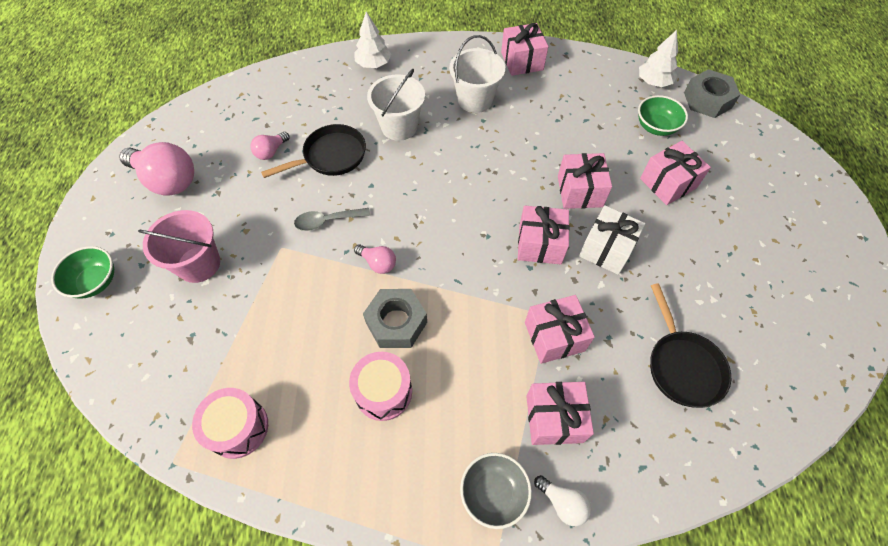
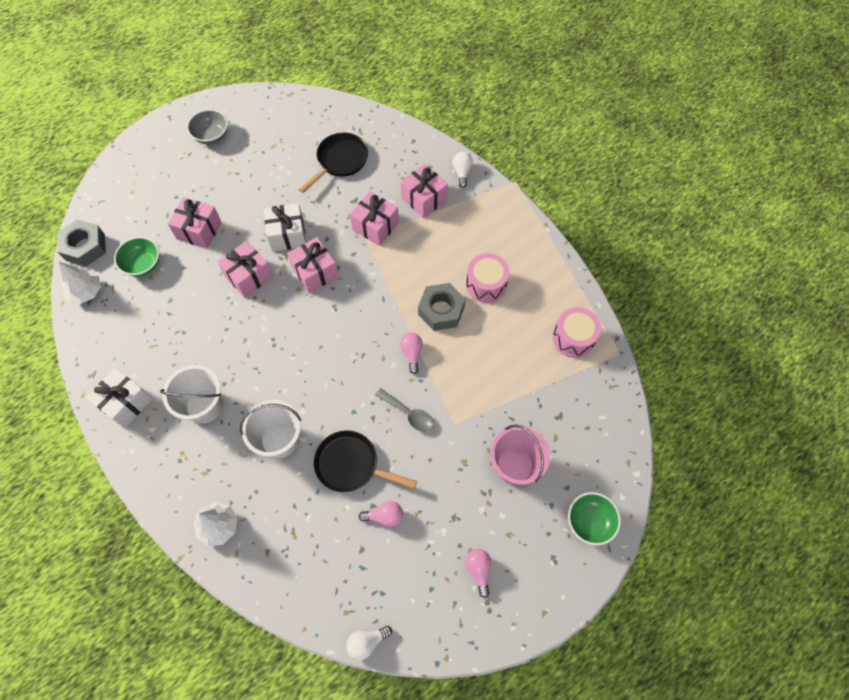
camera: 130 degrees left, 5 degrees up
(167, 180) = (478, 570): pink light bulb -> pink light bulb, size x0.49
(211, 93) = (367, 642): none -> white light bulb
(493, 493) = (485, 201): grey bowl -> grey bowl (212, 136)
(522, 61) = (126, 403): pink gift -> white gift

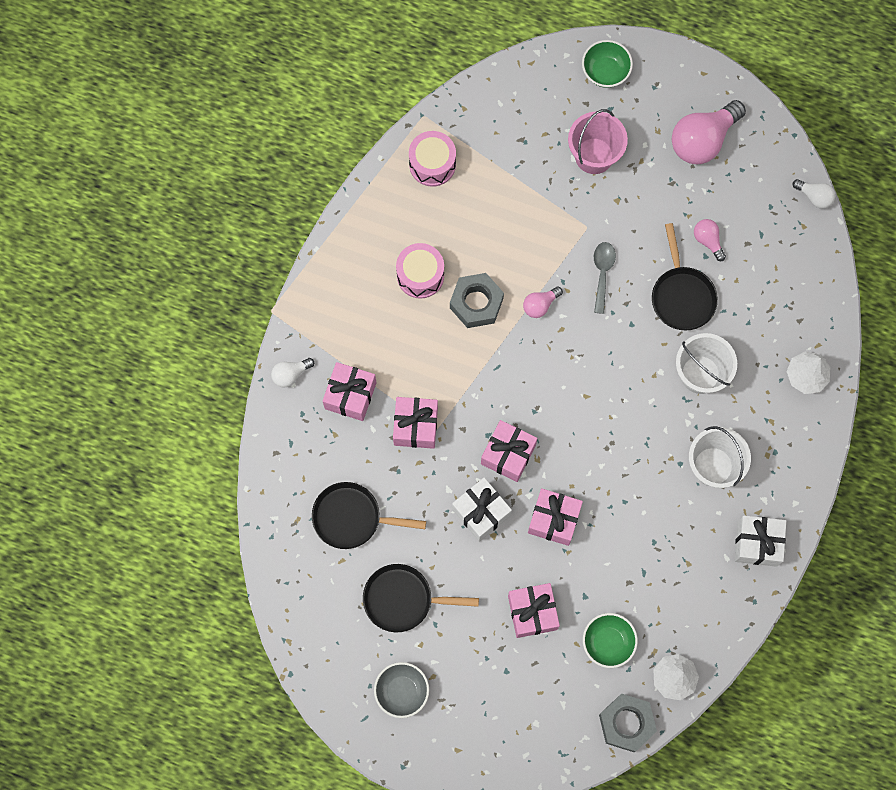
camera: 120 degrees left, 10 degrees up
(266, 163) = (403, 599): none -> black pan
(478, 570) = (702, 140): pink light bulb -> pink light bulb, size x2.02

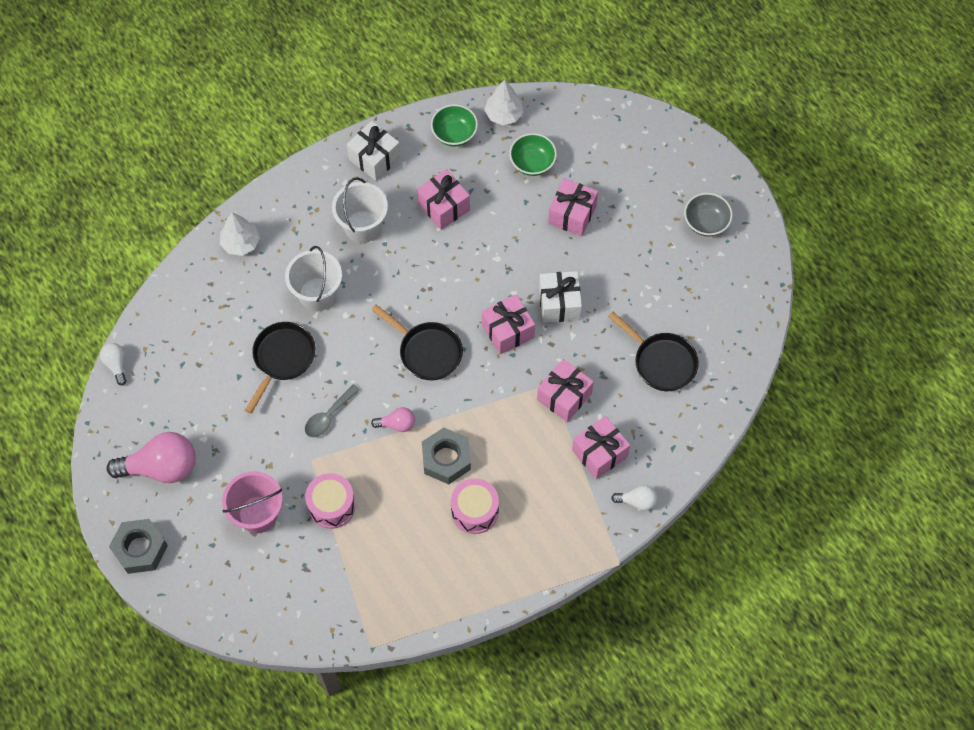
camera: 145 degrees left, 10 degrees down
(403, 599) = (662, 282): black pan -> black pan (427, 351)
(432, 164) = (395, 598): pink drum -> pink drum (332, 506)
(554, 520) = (508, 264): pink gift -> pink gift (444, 207)
(605, 71) = (189, 580): green bowl -> green bowl (454, 134)
(626, 723) = (559, 108): grey nut -> grey nut (140, 549)
(708, 240) = (226, 386): pink light bulb -> none

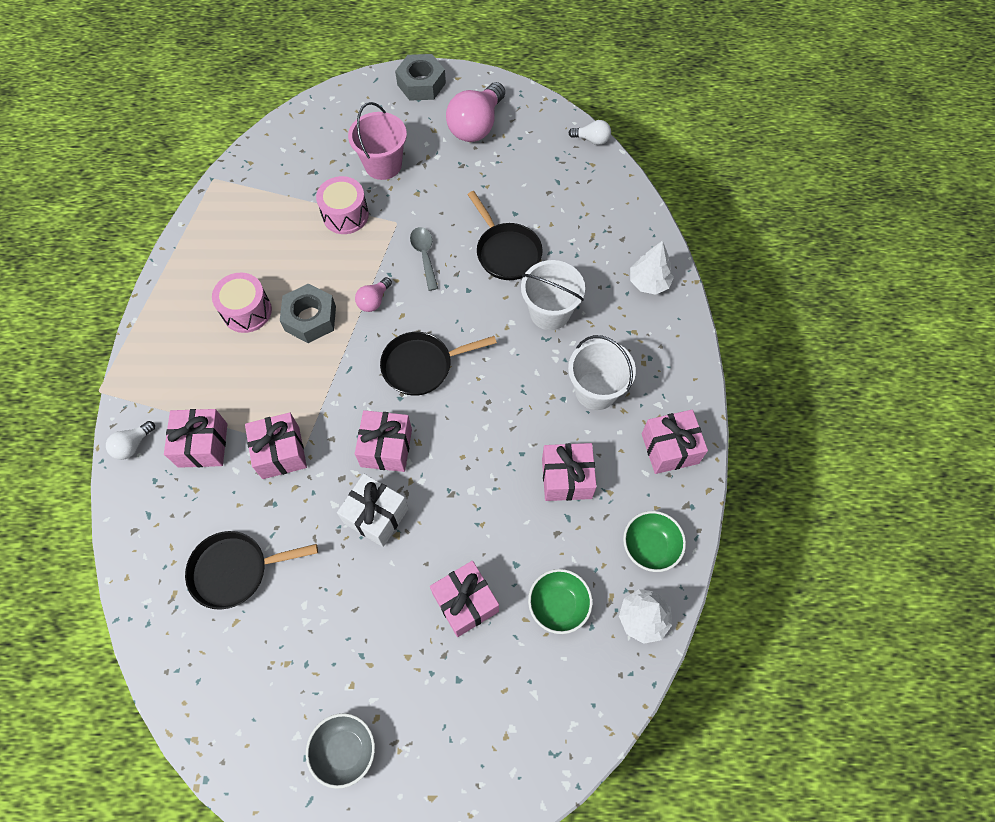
camera: 125 degrees right, 0 degrees up
(374, 158) = (669, 448): white gift -> pink gift

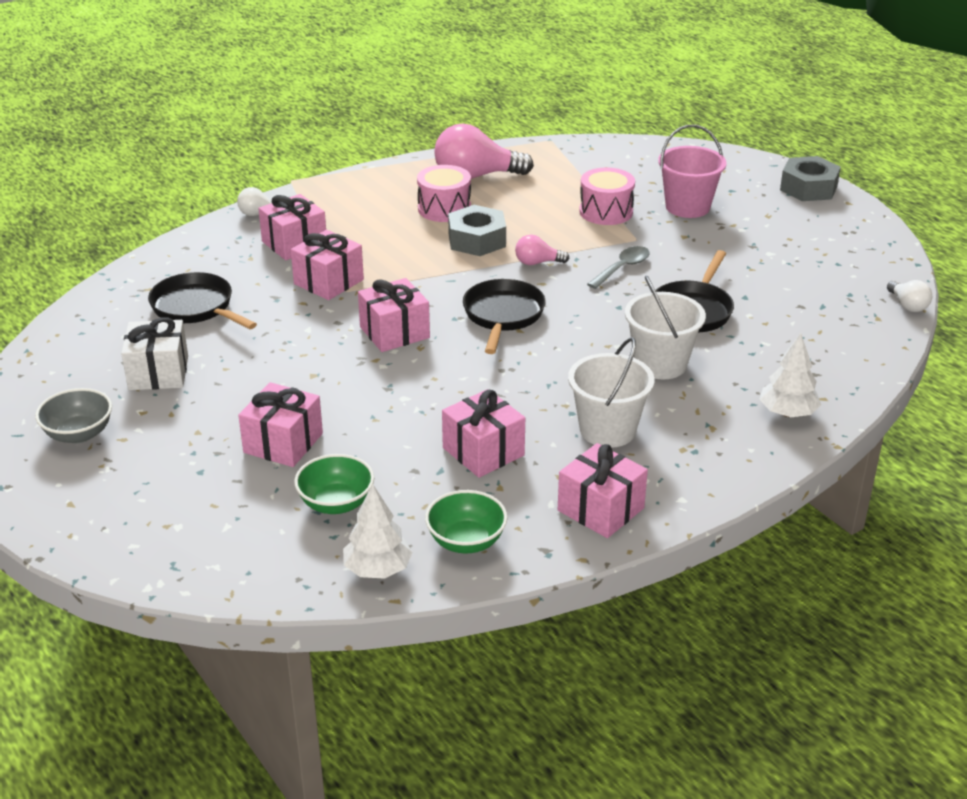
camera: 55 degrees right, 30 degrees down
(376, 515) = (320, 355): white gift -> white gift (158, 373)
(422, 366) = (503, 316): black pan -> black pan turned 60 degrees clockwise
(476, 126) = (811, 235): pink light bulb -> pink light bulb (476, 176)

